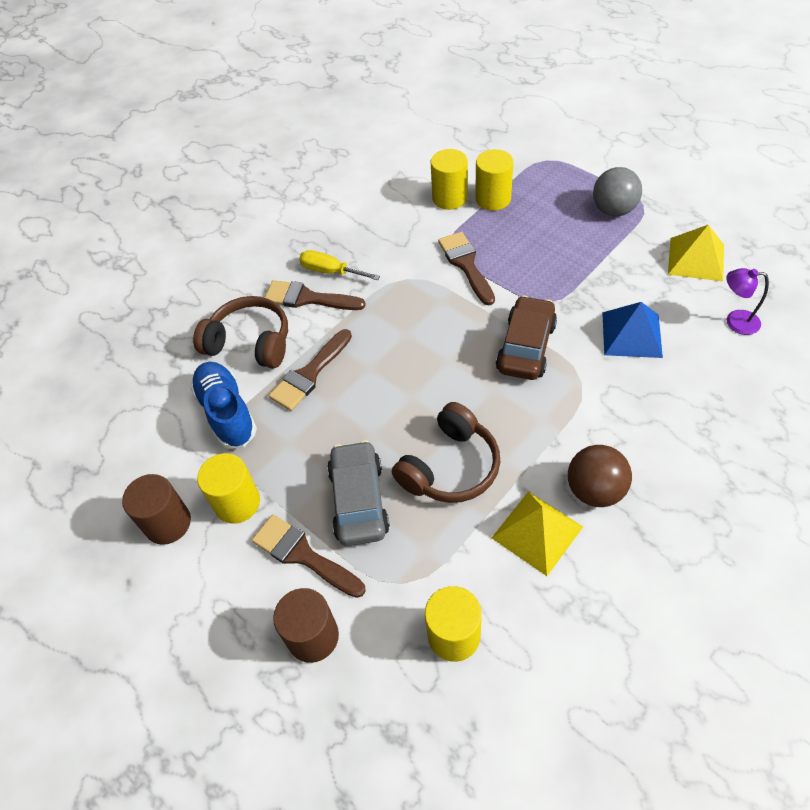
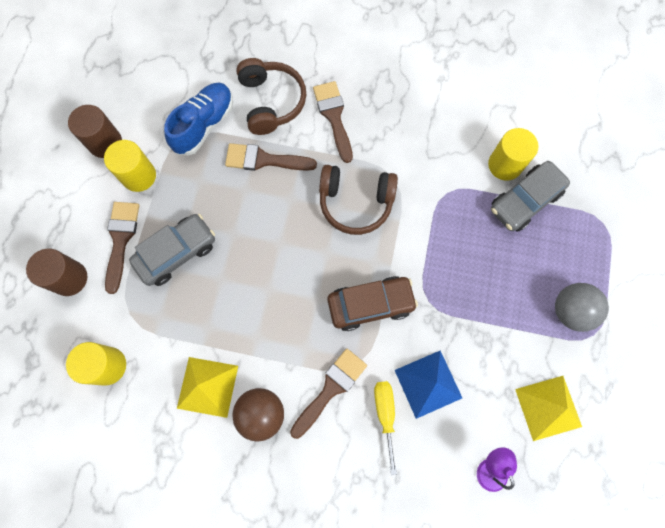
camera: 55 degrees right, 20 degrees up
(331, 271) = (370, 117): yellow screwdriver -> yellow screwdriver (385, 414)
(450, 467) = (232, 301): brown headphones -> brown headphones (355, 203)
(466, 264) = (434, 216): brown brush -> brown brush (331, 389)
(493, 199) = (525, 201): yellow cylinder -> grey car

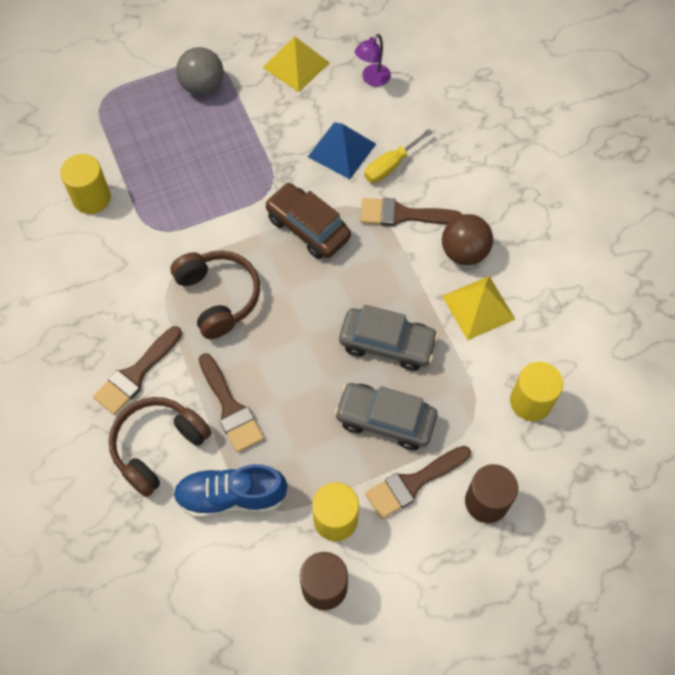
camera: 125 degrees left, 10 degrees down
(525, 201) = (120, 165): grey car -> grey car (387, 344)

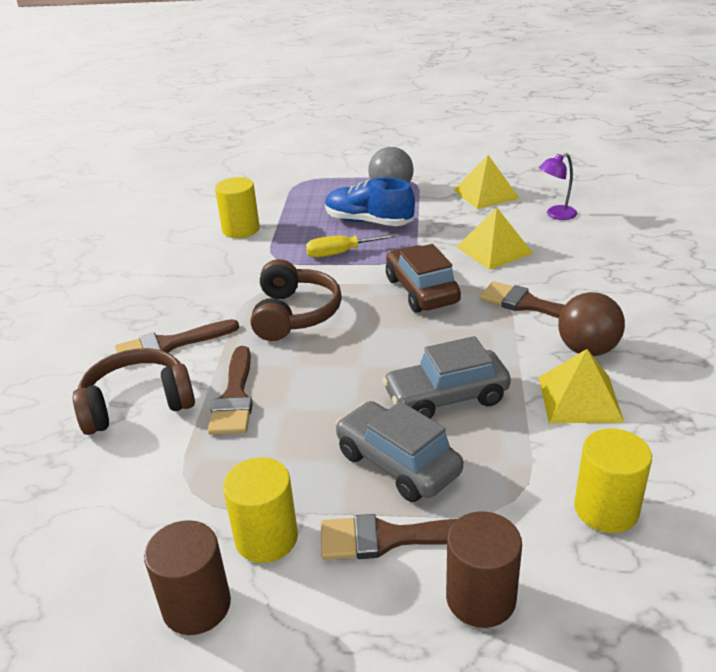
camera: 30 degrees right, 30 degrees down
(231, 496) = (169, 471): blue shoe -> blue shoe (368, 222)
(341, 150) = (494, 250): blue pyramid -> yellow pyramid
(387, 344) = (446, 397): grey car -> grey car turned 120 degrees clockwise
(390, 165) = (539, 270): yellow screwdriver -> yellow screwdriver (340, 253)

